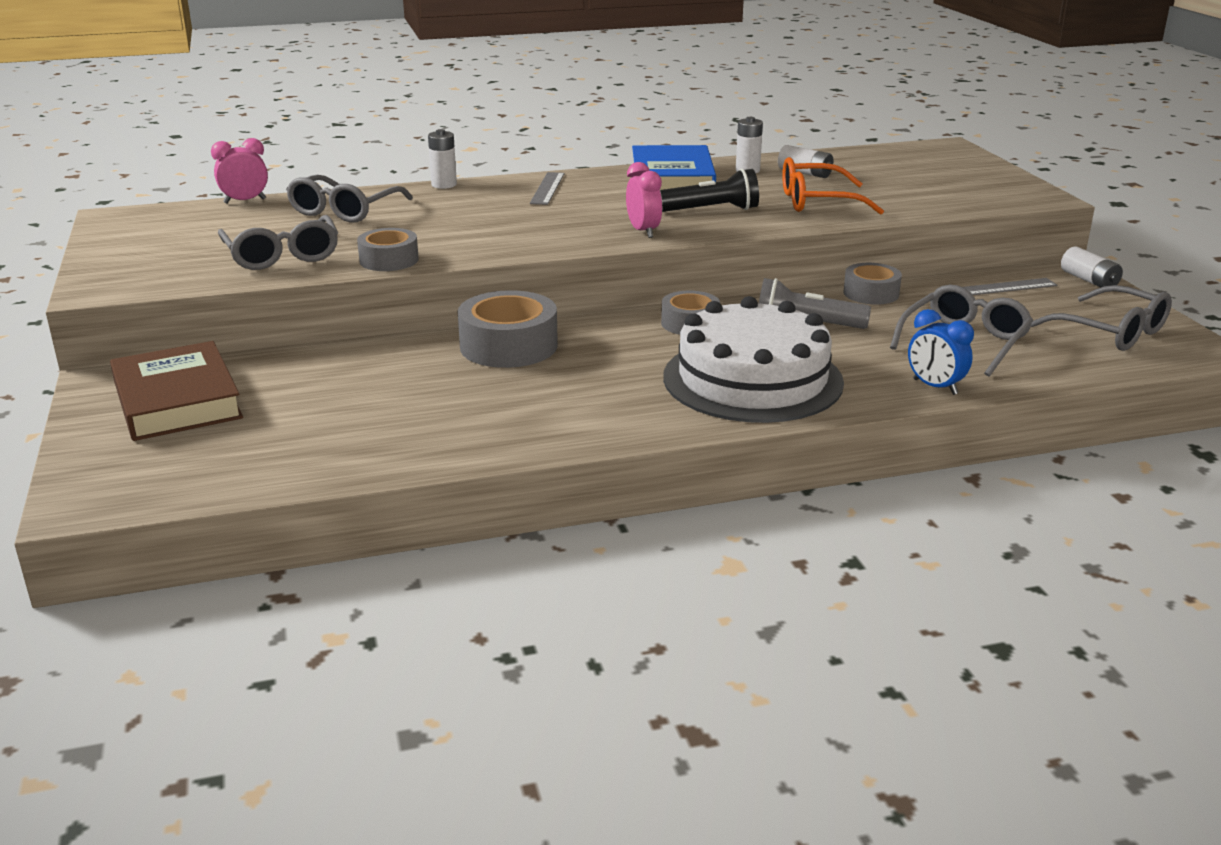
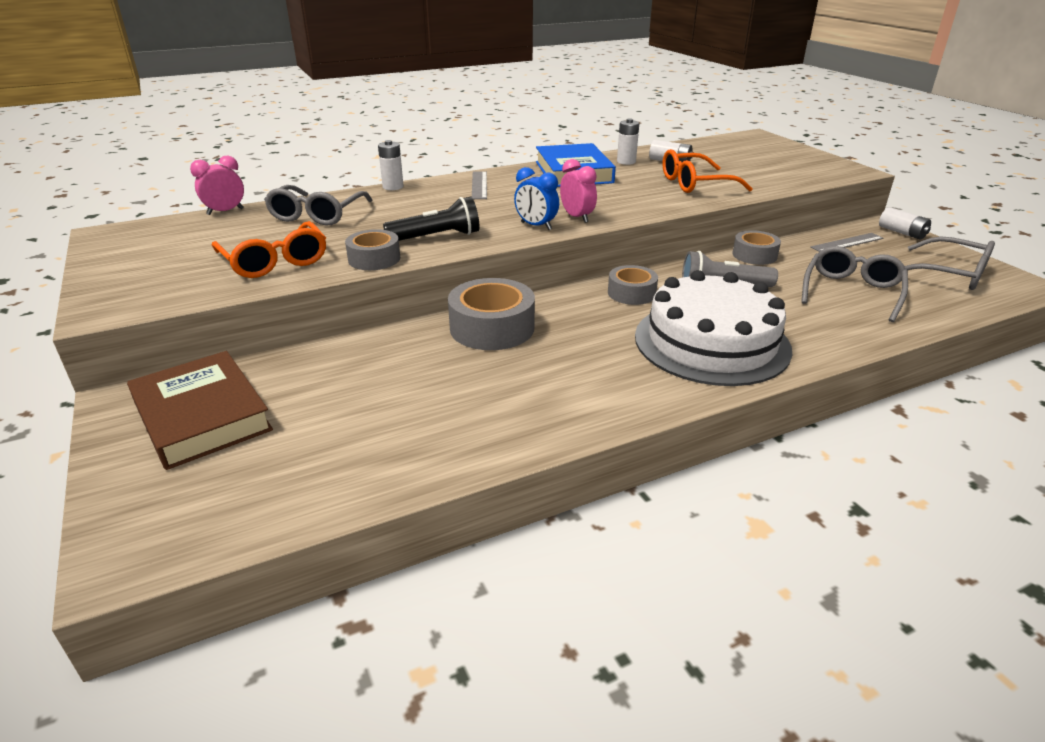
camera: 10 degrees left, 5 degrees up
(282, 256) = (275, 261): grey glasses -> orange glasses
(710, 210) = (619, 196): black flashlight -> black flashlight (436, 237)
(935, 387) = (858, 336): blue clock -> blue clock (536, 226)

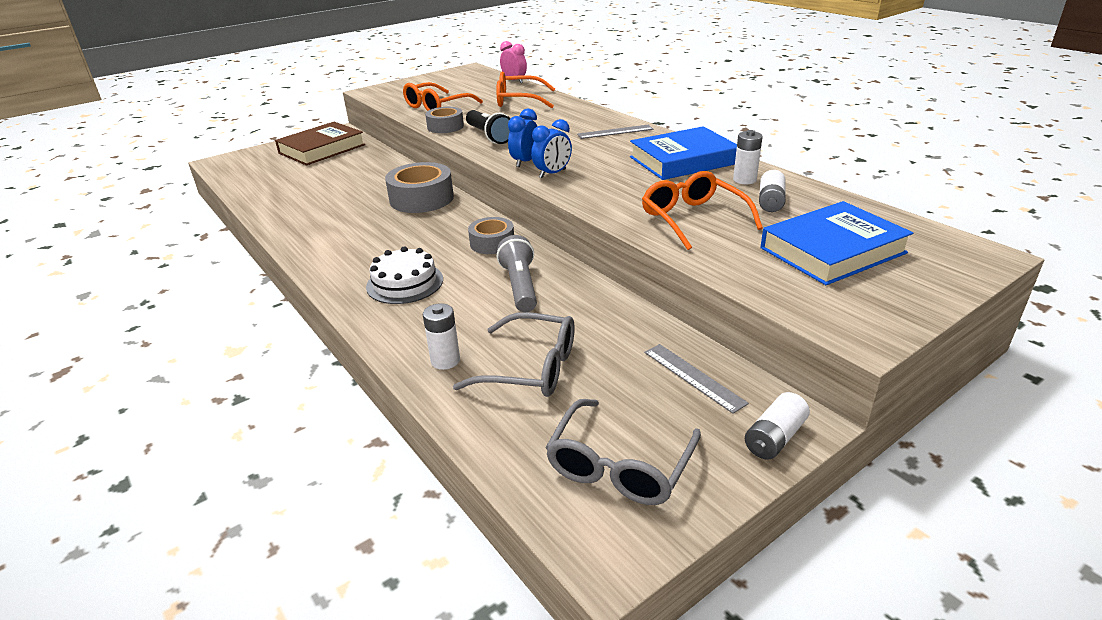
camera: 80 degrees right, 0 degrees up
(317, 215) = (518, 100): grey glasses -> orange glasses
(393, 187) = (590, 108): white battery -> white battery (445, 361)
(577, 217) = (552, 174): pink clock -> blue clock
(711, 342) = (405, 283): white cake -> white cake, size x0.55
(750, 160) = (832, 250): none -> blue book
(754, 255) = (612, 305): grey tape -> none

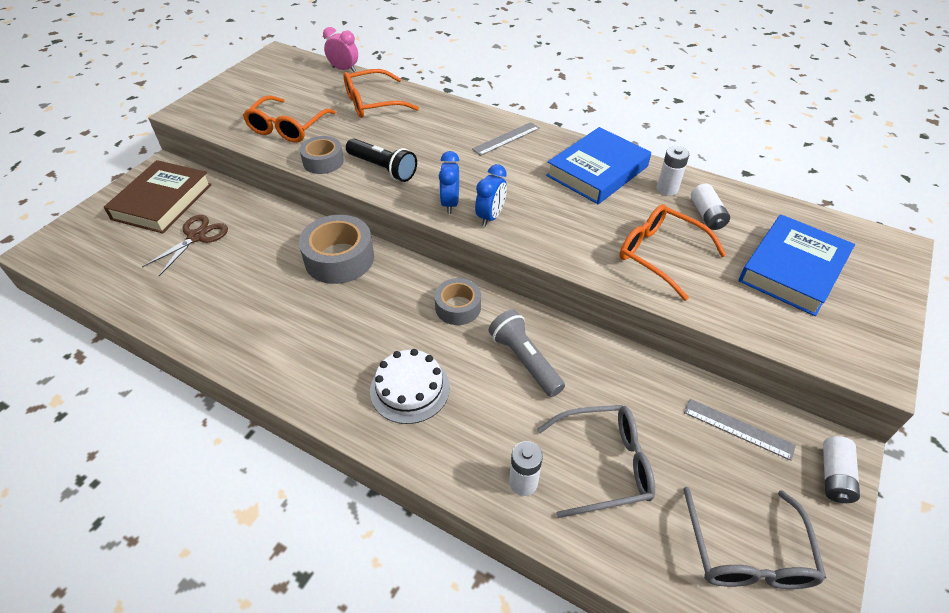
camera: 25 degrees left, 15 degrees up
(327, 170) = (196, 237): none -> brown scissors

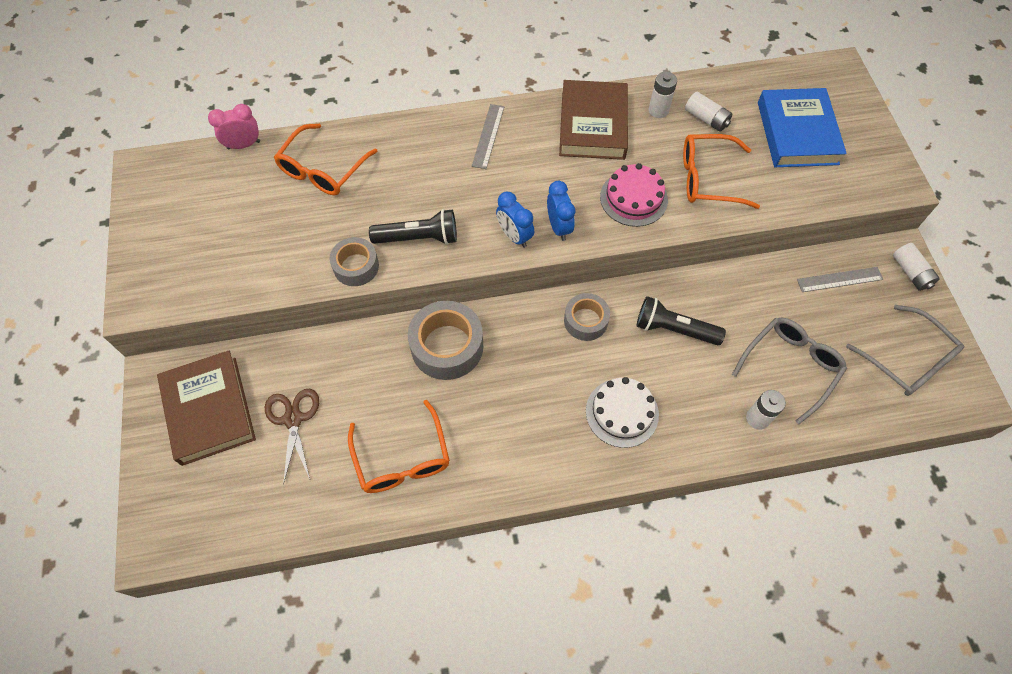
camera: 40 degrees left, 15 degrees up
(287, 128) = (274, 252): orange glasses -> orange glasses (402, 459)
(525, 361) = (674, 329): grey flashlight -> black flashlight
(575, 232) = (633, 198): none -> pink cake
(597, 171) = (593, 125): blue book -> brown book

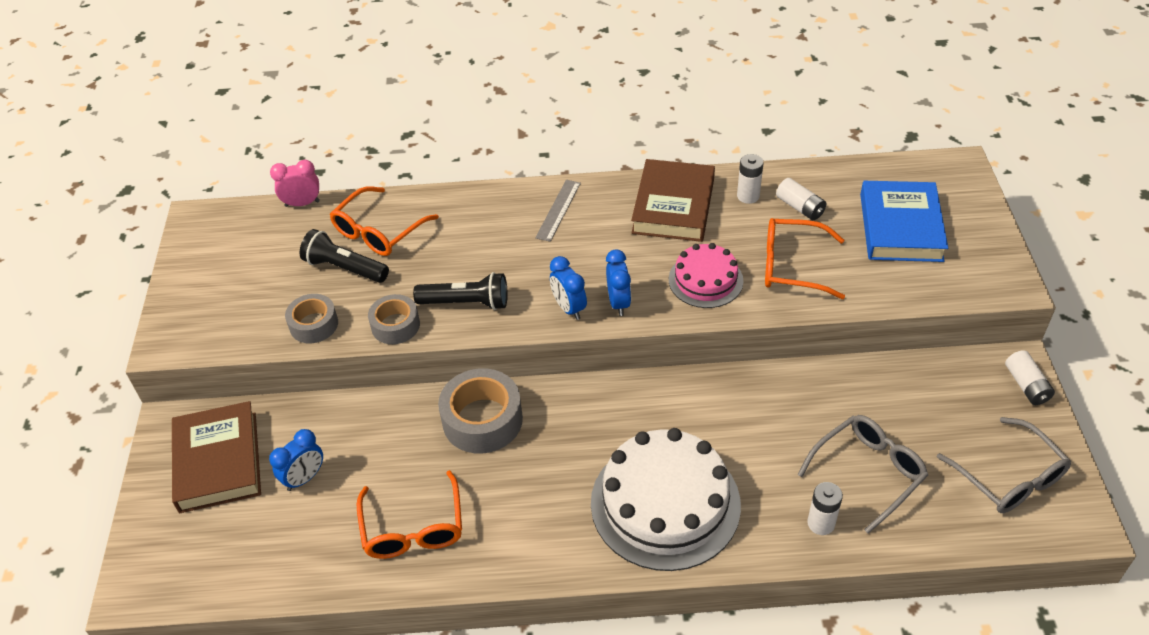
camera: 10 degrees right, 15 degrees down
(293, 419) = (304, 478): brown scissors -> blue clock
(585, 321) = (640, 406): grey tape -> grey tape (314, 324)
(622, 412) = (665, 503): white cake -> white cake, size x1.81
(674, 329) = (739, 423): black flashlight -> black flashlight (345, 268)
(839, 279) = (940, 386): grey ruler -> none

